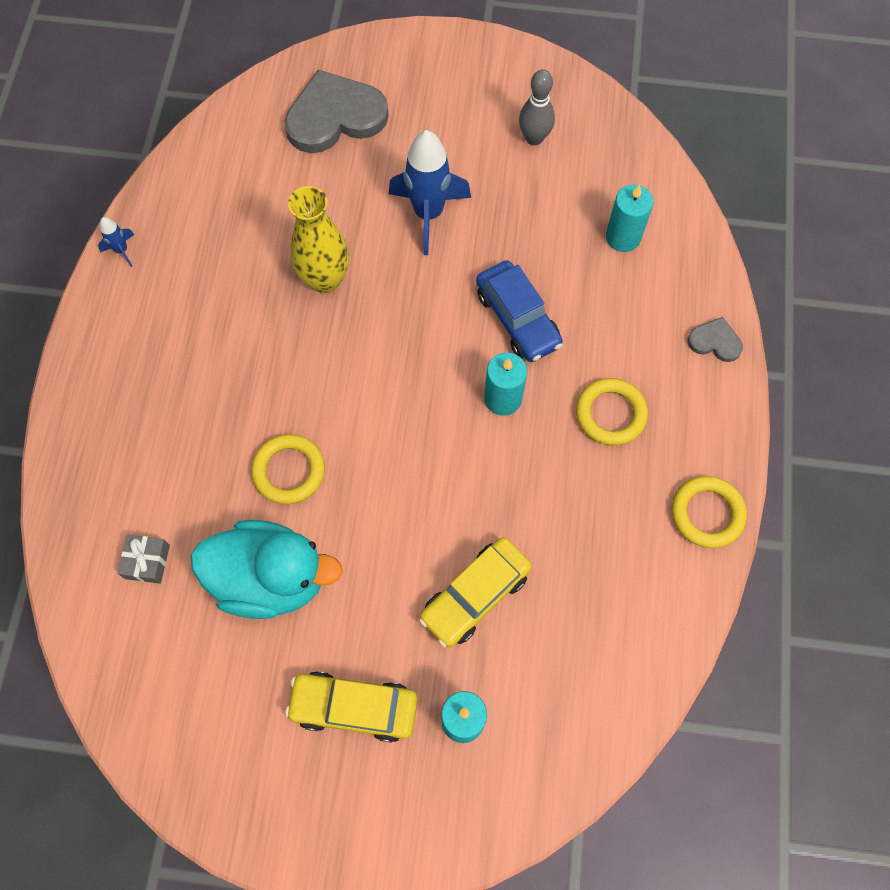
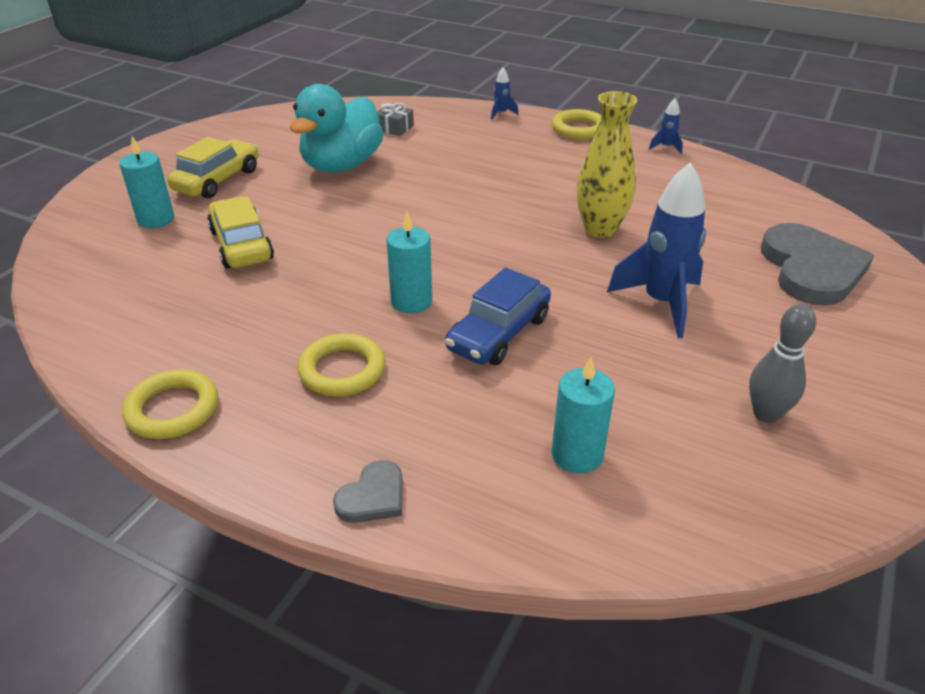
camera: 110 degrees right, 30 degrees down
(69, 446) = (501, 114): none -> blue rocket
(289, 471) = (421, 184): yellow ring -> yellow ring (579, 129)
(517, 319) = (498, 333): blue car -> blue car turned 45 degrees counterclockwise

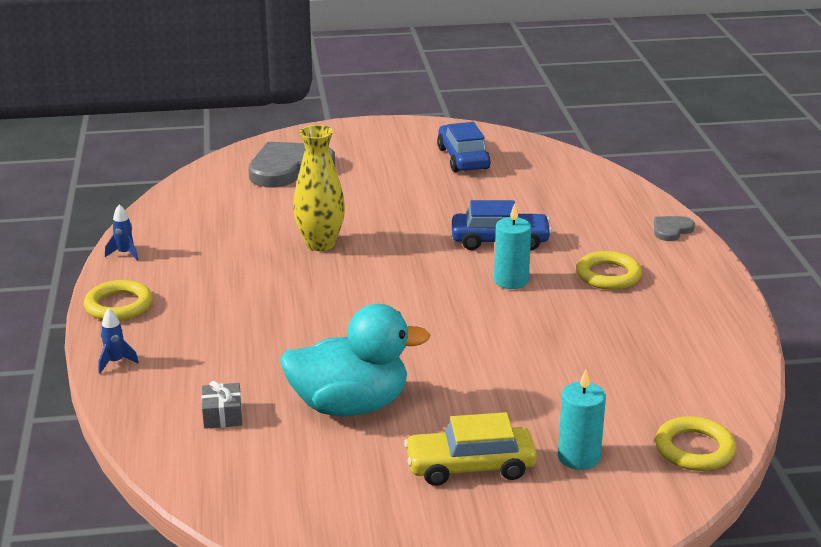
camera: 125 degrees left, 10 degrees down
(173, 409) = (723, 312): yellow ring -> yellow ring (694, 449)
(241, 245) = (548, 385): yellow car -> none
(373, 496) = (671, 230): grey heart -> grey heart turned 45 degrees counterclockwise
(577, 455) = (564, 193): turquoise candle -> none
(661, 303) = (394, 202): blue rocket -> none
(766, 414) = (463, 158): grey bowling pin -> blue car

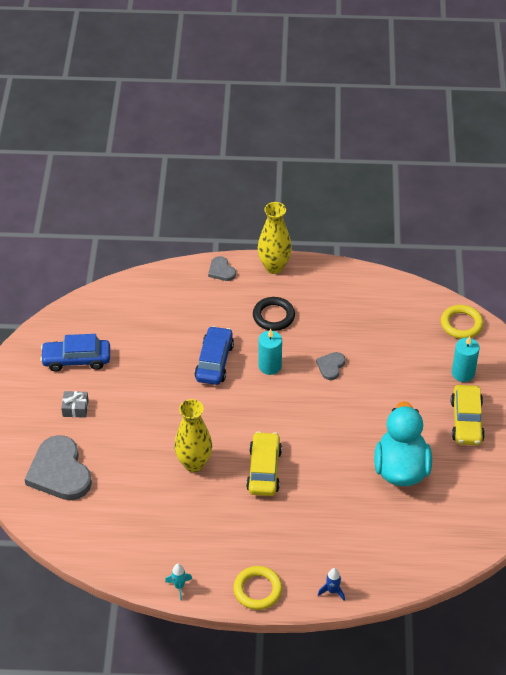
camera: 80 degrees left, 20 degrees up
(125, 253) = (179, 586): blue rocket -> turquoise rocket
(222, 415) = (402, 533): grey gift -> grey gift (75, 408)
(321, 293) = (264, 470): none -> yellow car
(533, 329) = (331, 366): none -> grey heart
(608, 275) = (273, 316): yellow ring -> black ring
(707, 267) = (274, 267): none -> yellow vase

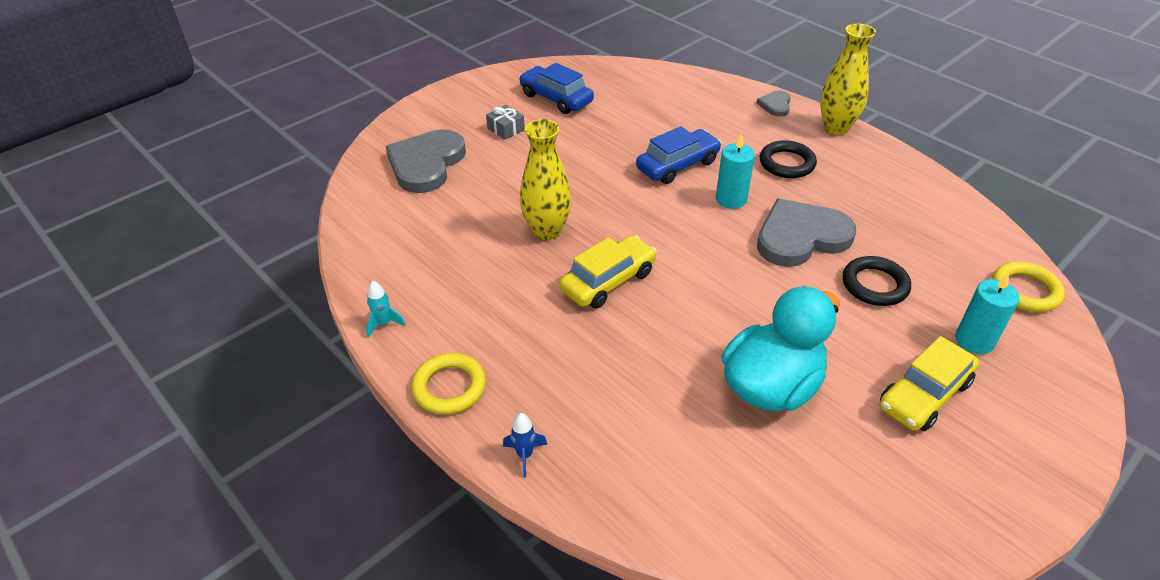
camera: 45 degrees right, 5 degrees down
(331, 366) = (801, 237): grey heart -> grey heart, size x2.12
(393, 372) = (875, 285): none -> black ring

